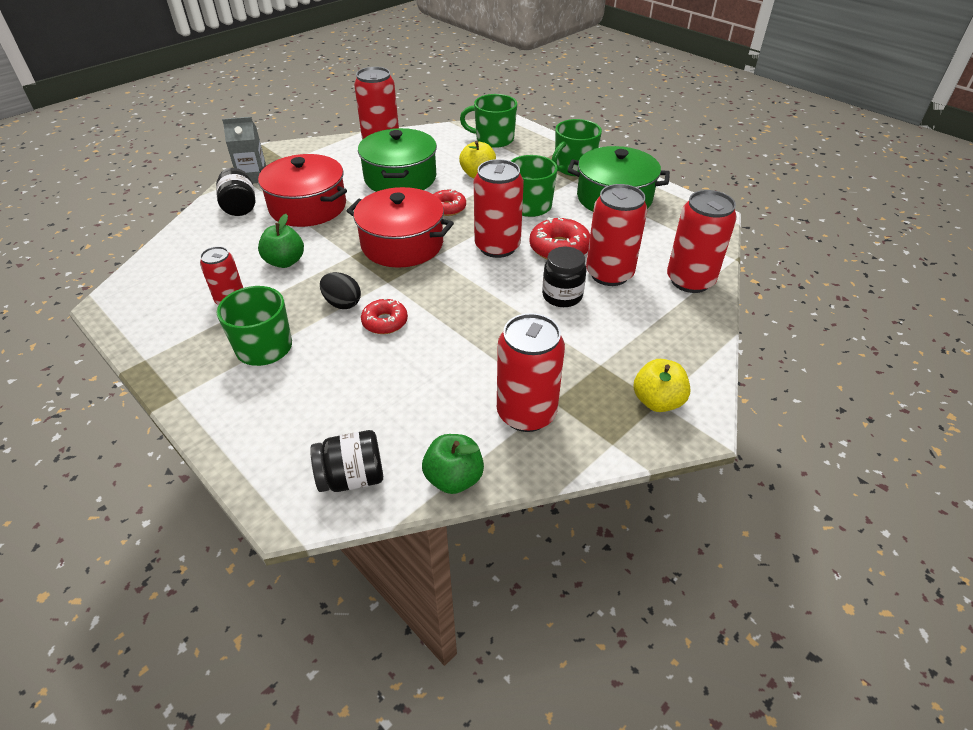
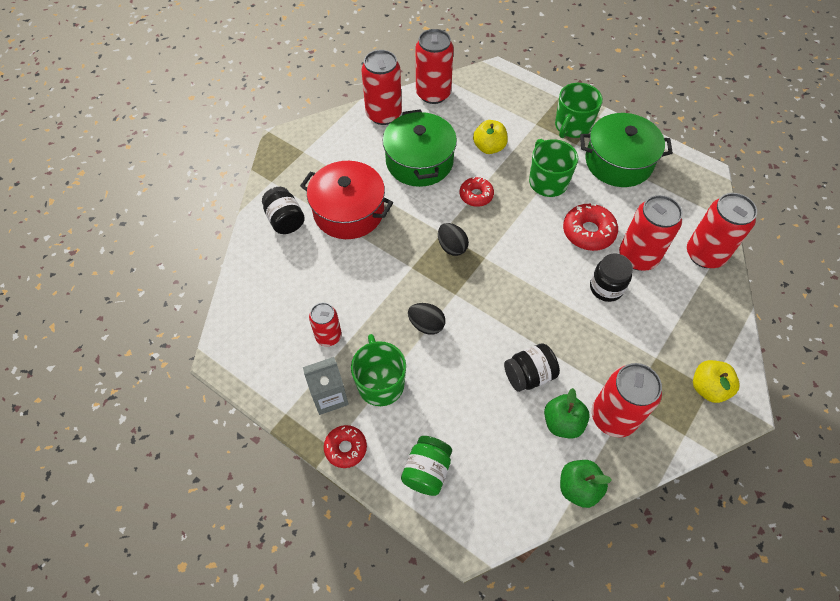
camera: 10 degrees left, 15 degrees up
(253, 177) = (280, 178): grey carton -> grey carton (329, 396)
(275, 434) = (427, 471): none -> green jar
(285, 262) = (357, 284): green apple -> green apple (562, 423)
(352, 477) = (502, 500): black jar -> black jar (529, 375)
(385, 322) = (470, 340): red donut -> red donut (345, 448)
(402, 244) = (452, 247): red pot -> black egg
(494, 139) = (488, 96): green mug -> none
(497, 247) = (535, 238): red can -> red can (433, 94)

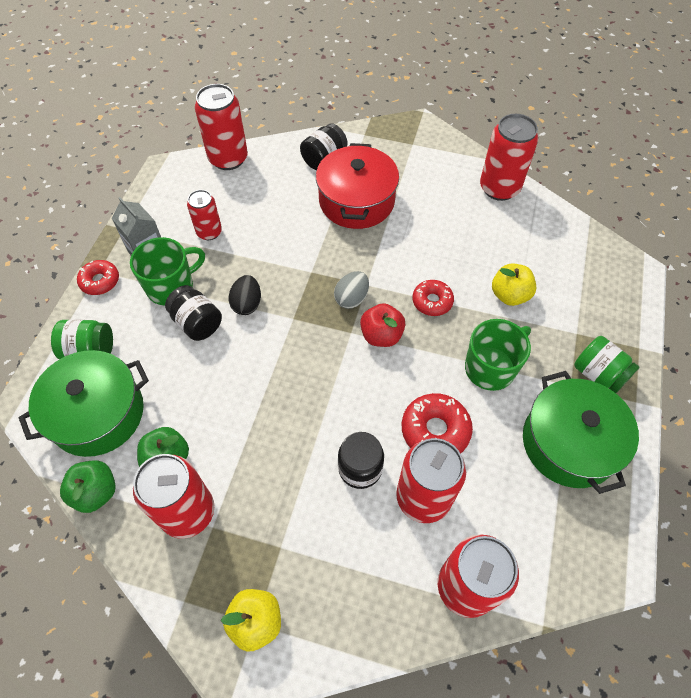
camera: 70 degrees right, 0 degrees up
(419, 161) = (452, 237): green pot -> green pot (97, 414)
(433, 94) = (558, 221): red can -> red can (228, 158)
(452, 247) = (351, 298): black egg -> grey egg
(495, 238) = (381, 335): none -> red apple
(529, 375) = (216, 412): black jar -> black jar (197, 323)
(572, 126) = (598, 374): green mug -> green jar

